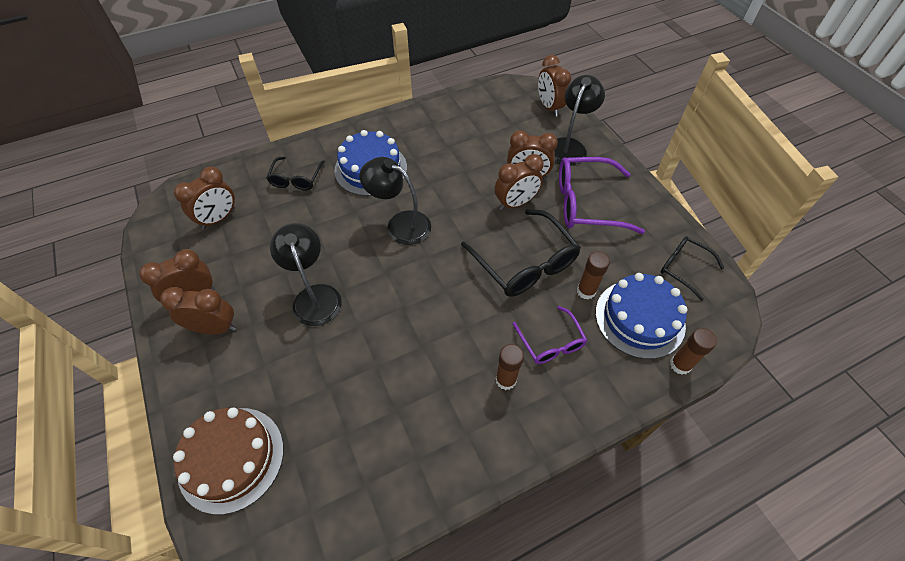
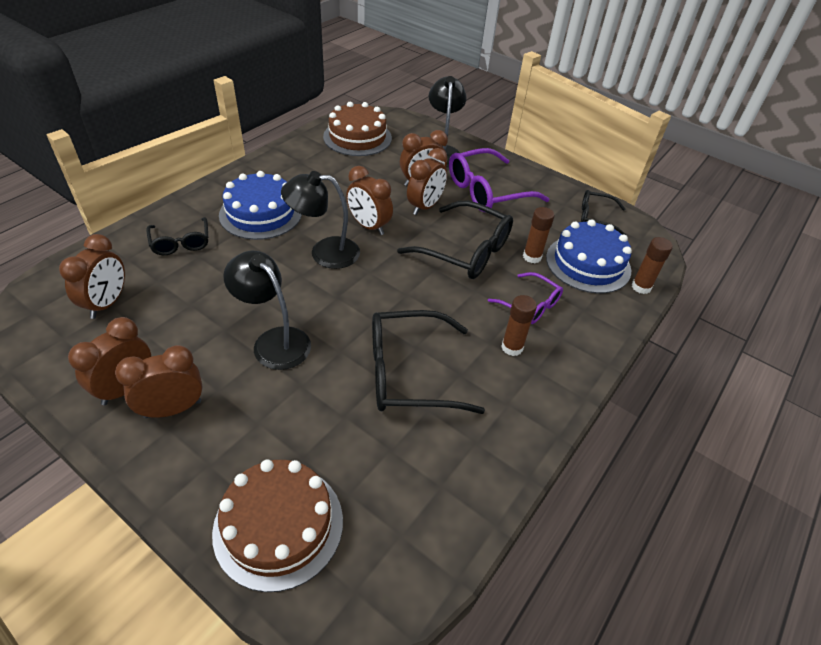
camera: 30 degrees left, 10 degrees down
(401, 368) = (408, 373): none -> black glasses
(497, 109) = (357, 137): none -> brown cake
(549, 107) = (404, 126): brown clock -> brown clock (369, 226)

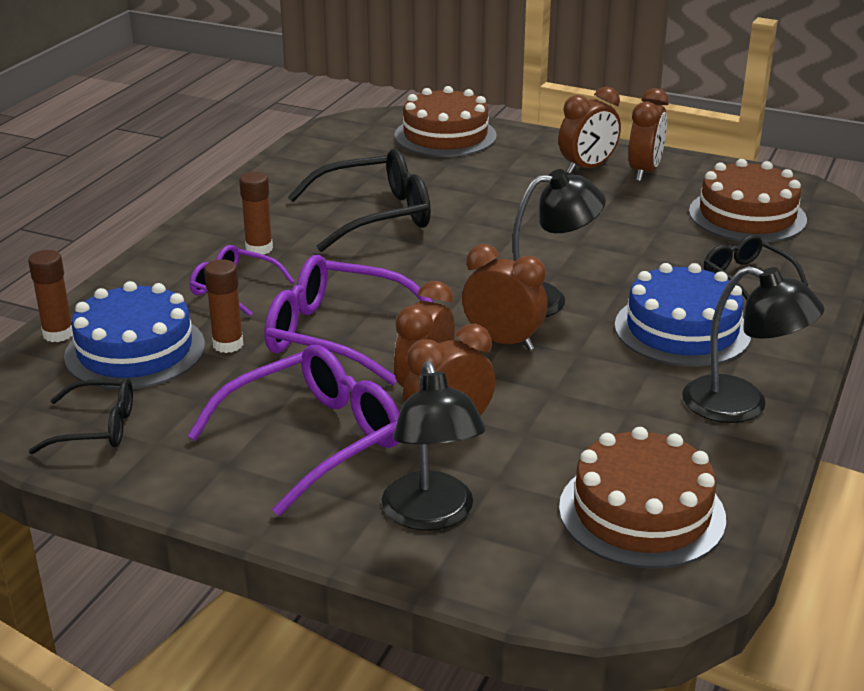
camera: 170 degrees right, 15 degrees down
(107, 303) = (747, 215): brown clock -> brown cake
(274, 341) = (536, 216): black lamp -> black lamp (741, 405)
(466, 251) = (335, 335): black glasses -> purple glasses

